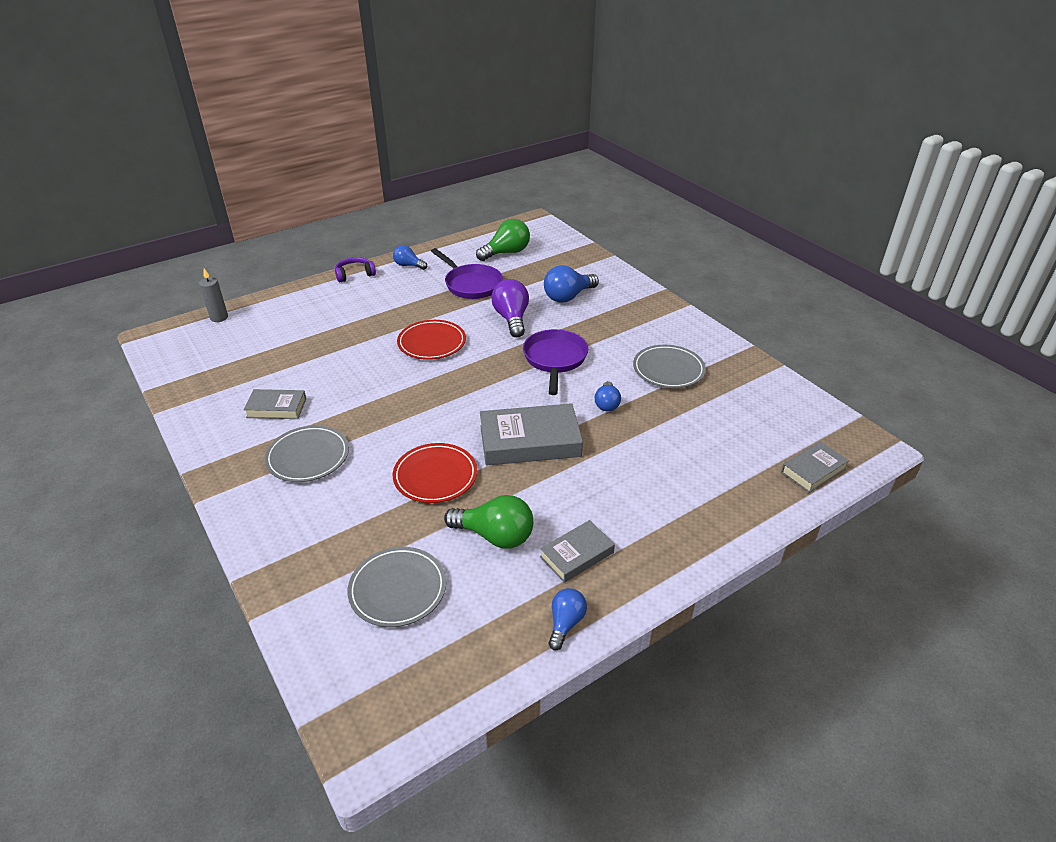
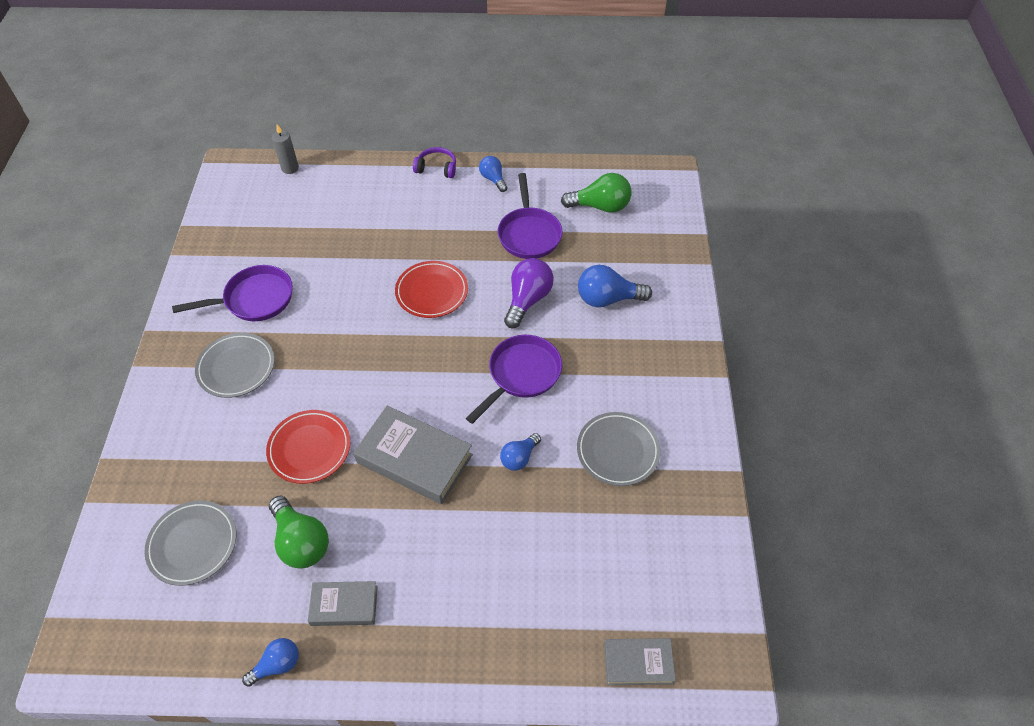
camera: 35 degrees right, 15 degrees up
(276, 408) = (254, 299): grey book -> purple pan

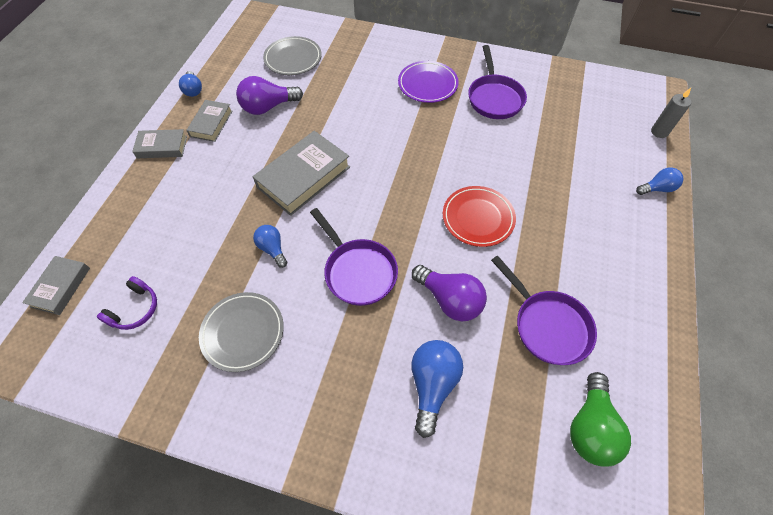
camera: 105 degrees right, 5 degrees up
(236, 367) = (427, 84): grey plate -> purple plate
(301, 541) = (268, 107): green light bulb -> purple light bulb
(309, 448) = (339, 118): red plate -> none
(400, 654) = (162, 147): none -> grey book
(436, 168) = (663, 254): purple headphones -> purple headphones (135, 309)
(493, 179) = (644, 308): blue light bulb -> blue light bulb (657, 188)
(529, 234) = (547, 326): purple pan -> purple pan turned 135 degrees counterclockwise

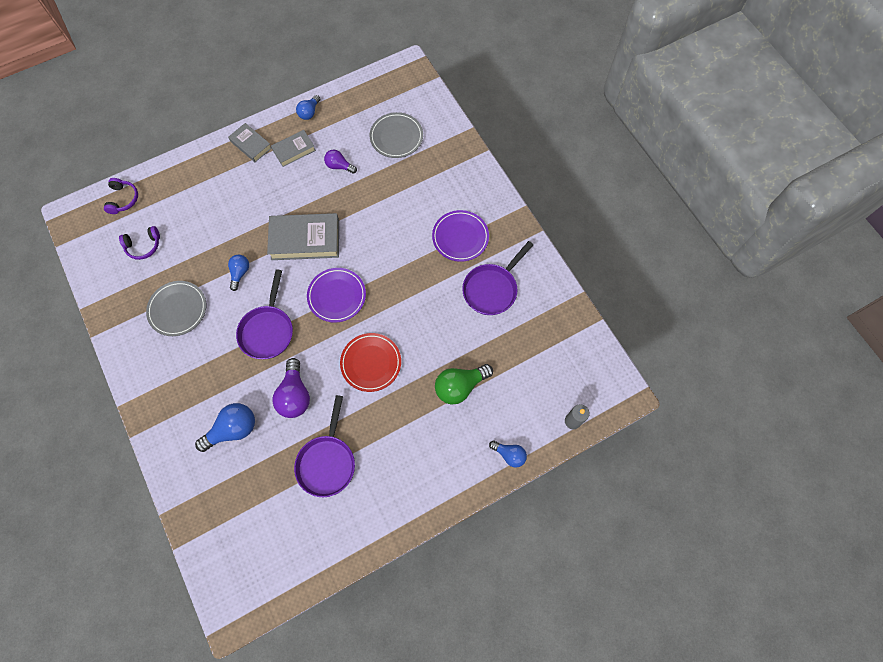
camera: 45 degrees right, 10 degrees up
(61, 287) = (123, 199): grey book -> purple headphones
(268, 107) = (339, 166): purple light bulb -> purple light bulb, size x0.61
(385, 195) = (337, 296): none -> purple plate
(590, 427) = (280, 530): green light bulb -> green light bulb (460, 386)

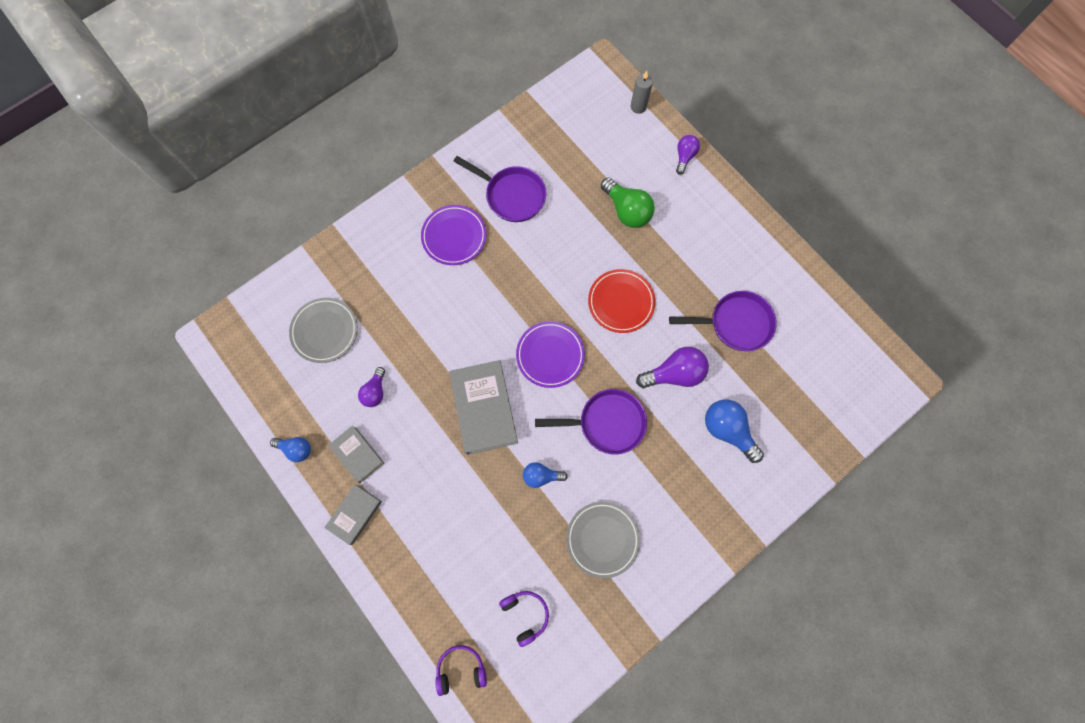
camera: 100 degrees left, 5 degrees up
(509, 455) = (684, 157): blue light bulb -> purple light bulb

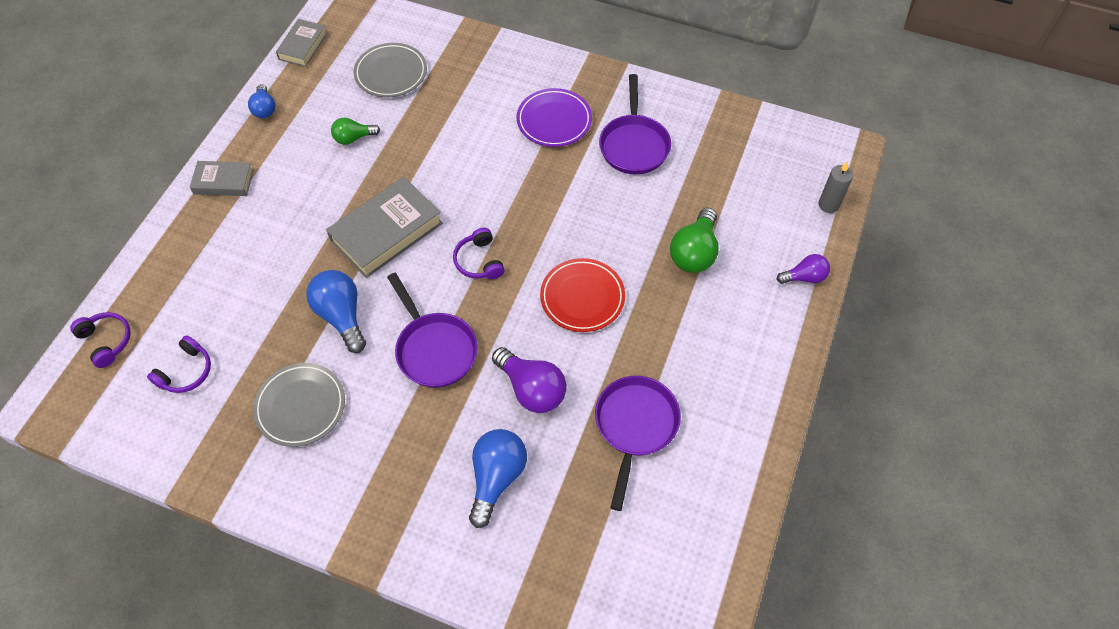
camera: 60 degrees right, 15 degrees down
(357, 454) = (283, 155): grey book -> grey book (302, 46)
(375, 391) = (353, 138): purple light bulb -> green light bulb
(541, 476) = (341, 316): blue light bulb -> blue light bulb, size x1.65
(550, 355) = (479, 261): purple plate -> purple headphones
(736, 323) = (635, 426): purple pan -> purple pan turned 135 degrees counterclockwise

